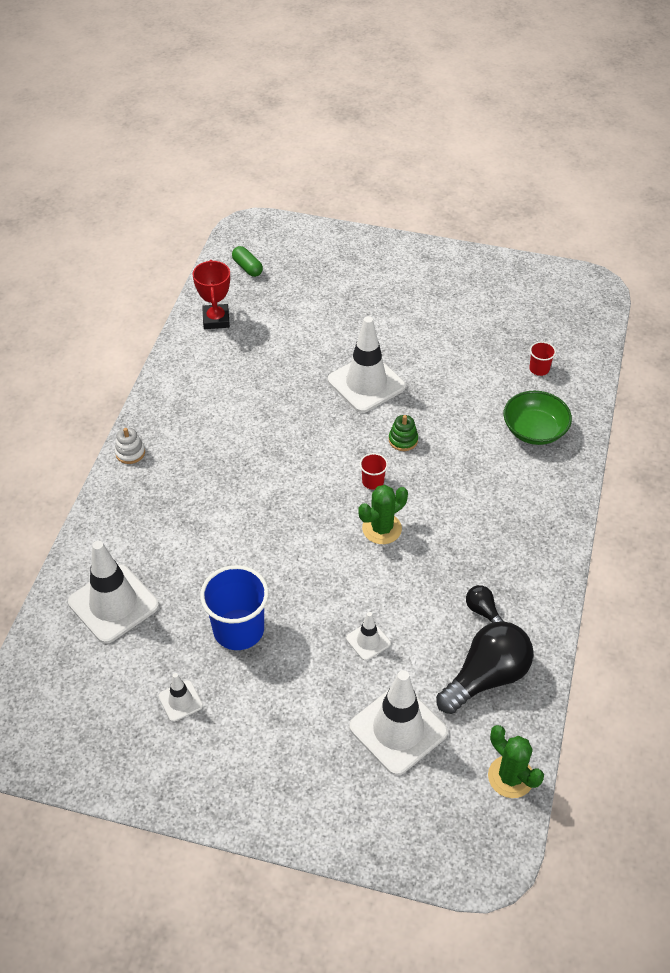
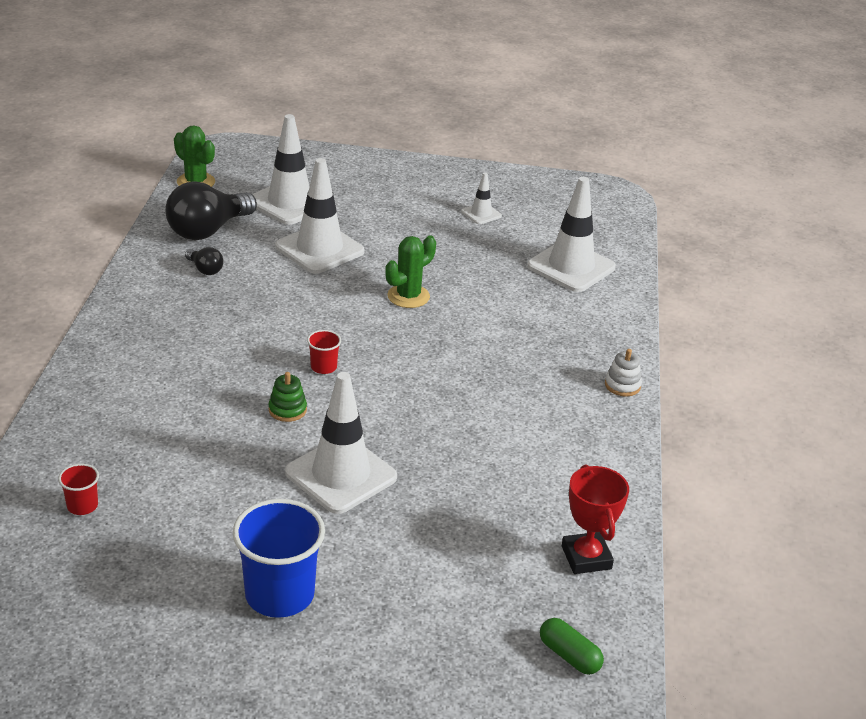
camera: 170 degrees right, 15 degrees down
(238, 629) = (444, 253): blue cup -> blue cup (279, 594)
(368, 641) = (319, 249): white traffic cone -> white traffic cone, size x2.06
(382, 529) = (310, 327): green cactus -> green cactus (408, 296)
(534, 430) = (110, 427): green bowl -> none

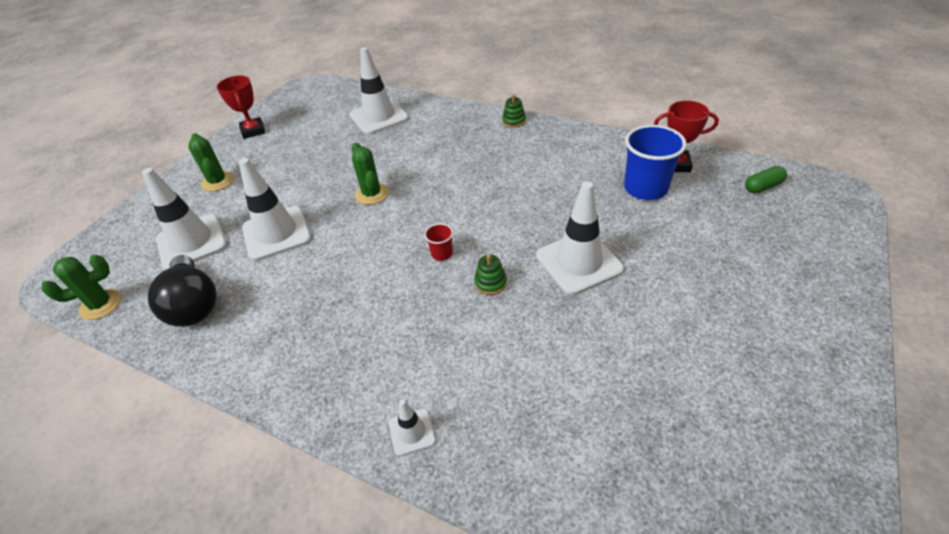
camera: 65 degrees left, 10 degrees up
(82, 506) = (594, 452): red cup -> none
(205, 269) = (258, 314): black light bulb -> none
(279, 594) = (714, 317): blue cup -> blue cup (645, 188)
(389, 188) = (218, 181): none -> green cactus
(481, 214) = (289, 143): white traffic cone -> white traffic cone (412, 432)
(493, 182) = (253, 131): none -> red trophy
(622, 385) = (514, 121): white stacking toy -> green stacking toy

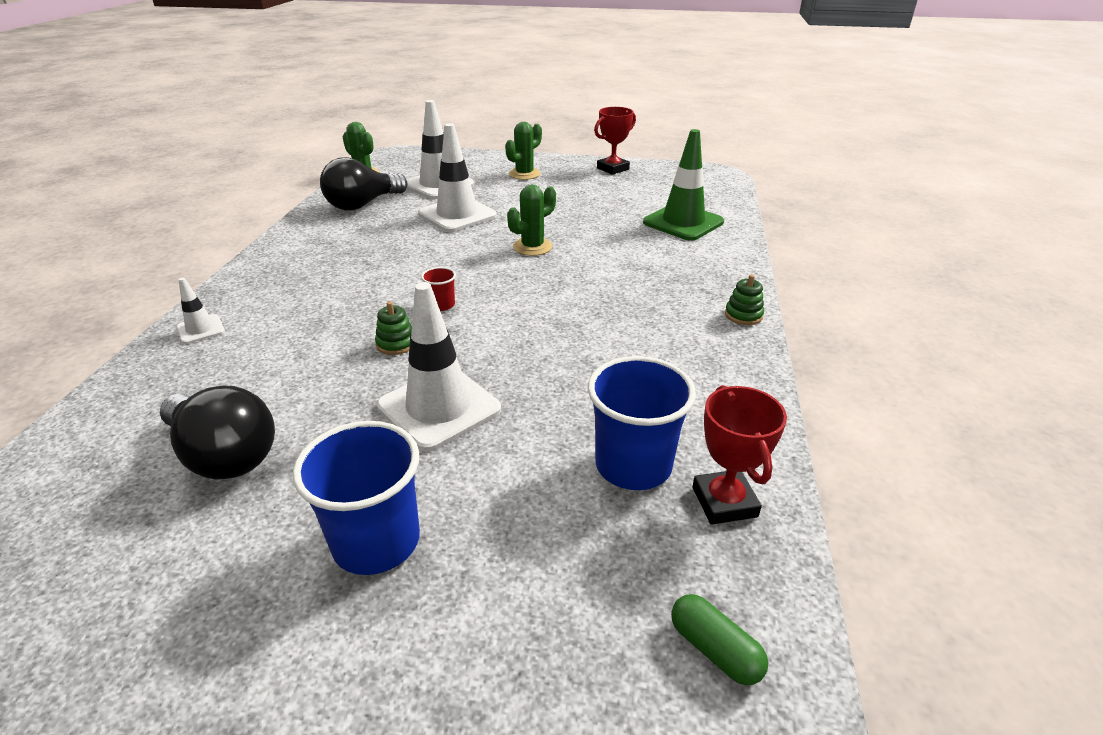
camera: 70 degrees right, 10 degrees down
(379, 117) = (683, 222): white traffic cone -> green traffic cone
(613, 385) = (224, 455): none -> black light bulb
(702, 296) = (376, 541): none -> blue cup

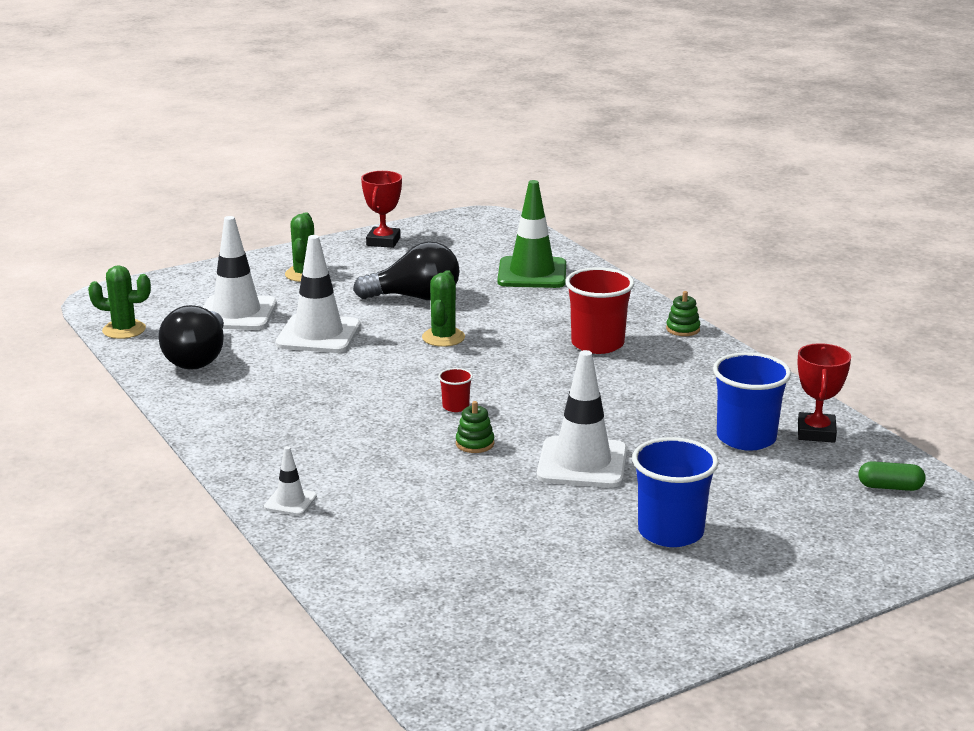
camera: 40 degrees left, 10 degrees down
(224, 455) = (493, 547): black light bulb -> black light bulb (415, 297)
(642, 298) = (597, 344): none -> red cup
(724, 502) = (816, 432): red trophy -> red trophy turned 60 degrees clockwise

